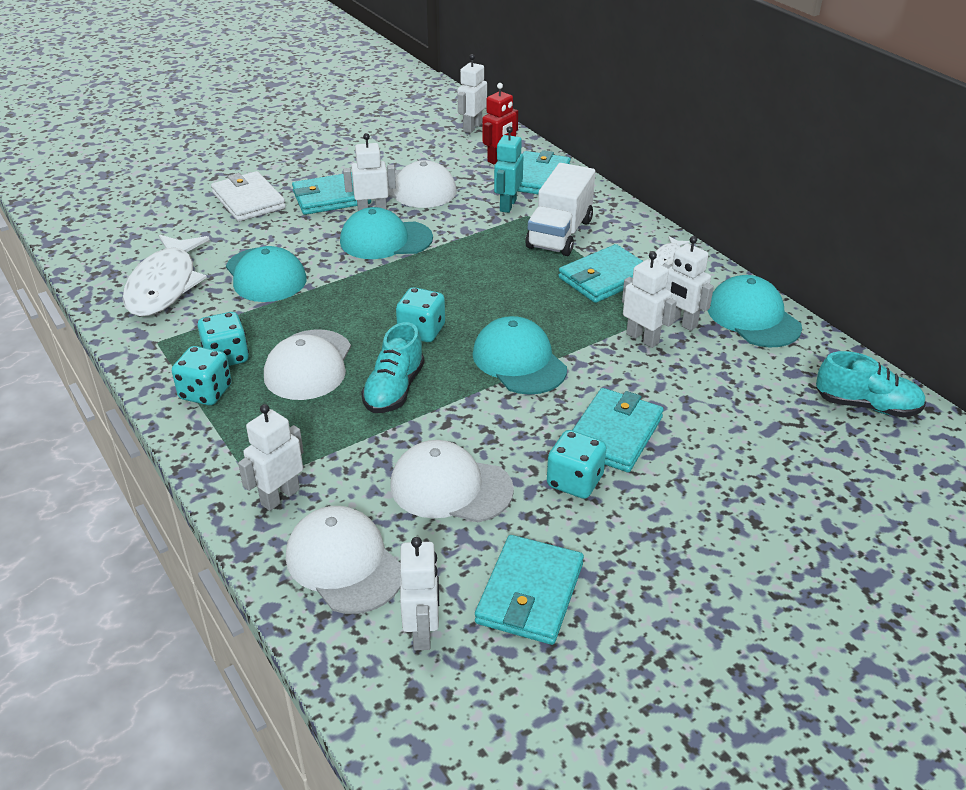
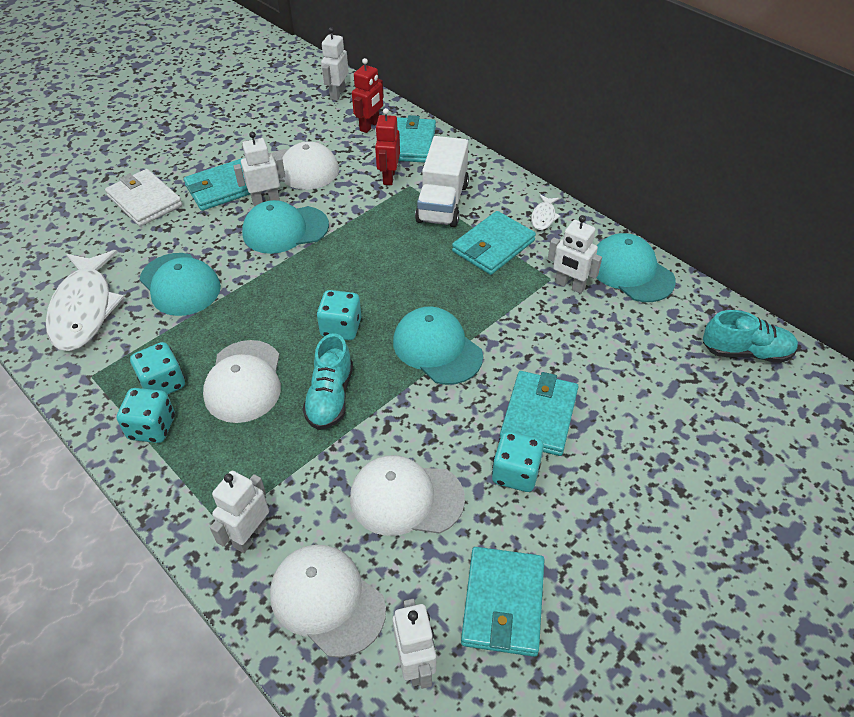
camera: 10 degrees left, 10 degrees up
(507, 205) = (389, 177): turquoise robot -> red robot
(642, 338) = (541, 308): white robot -> none

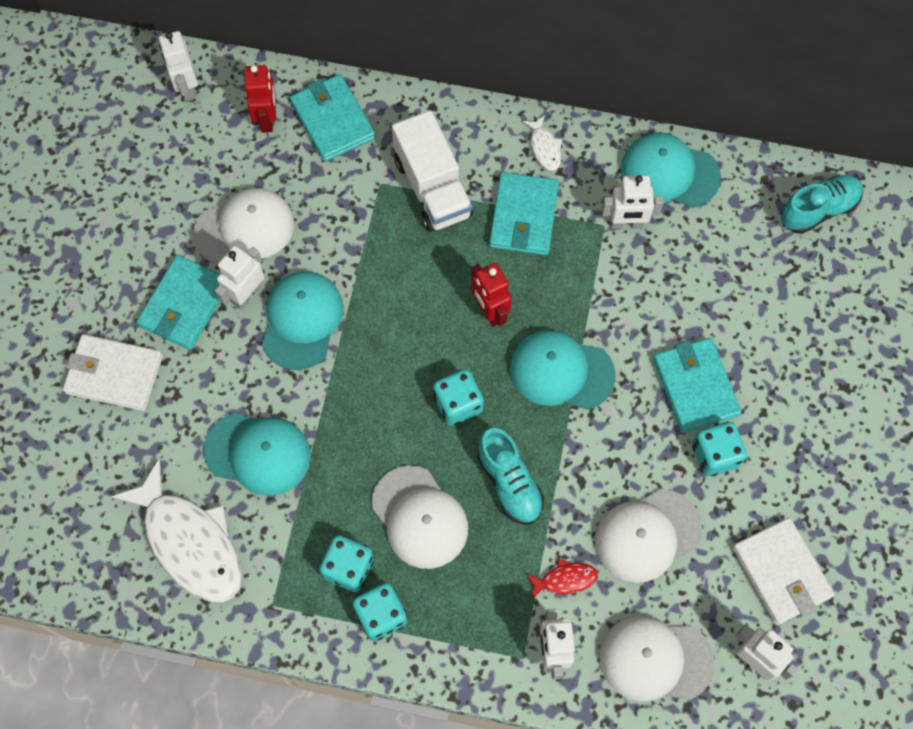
camera: 35 degrees left, 20 degrees up
(285, 230) = (302, 320): turquoise cap -> turquoise cap turned 150 degrees clockwise
(309, 489) = (565, 579): none -> red fish
(389, 177) = (349, 184): red robot -> red robot (489, 311)
(503, 603) = (781, 572): turquoise wallet -> white wallet

